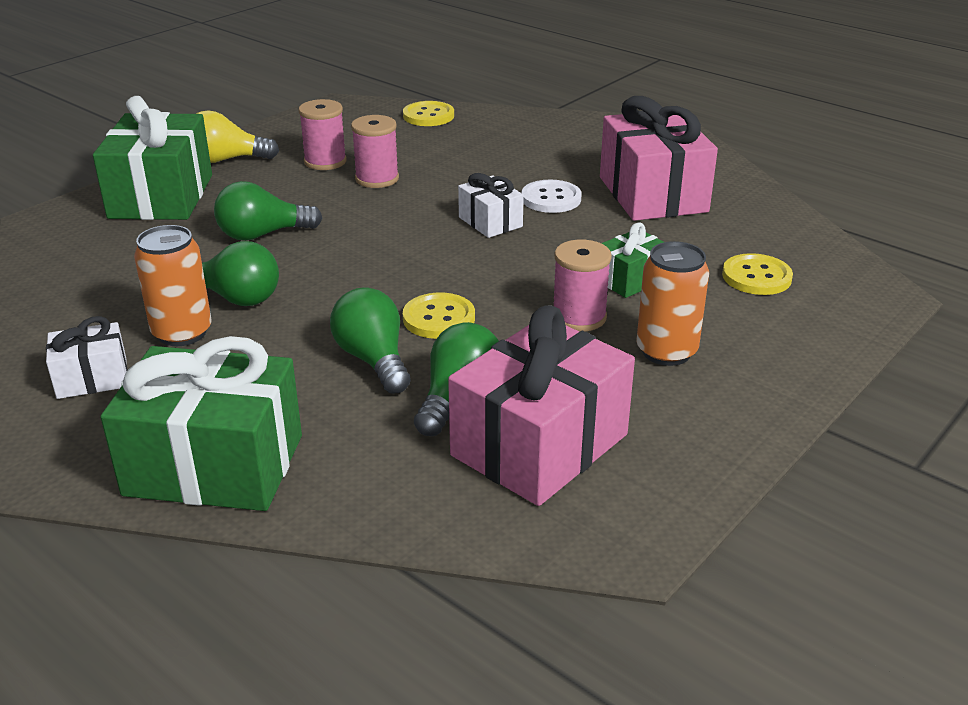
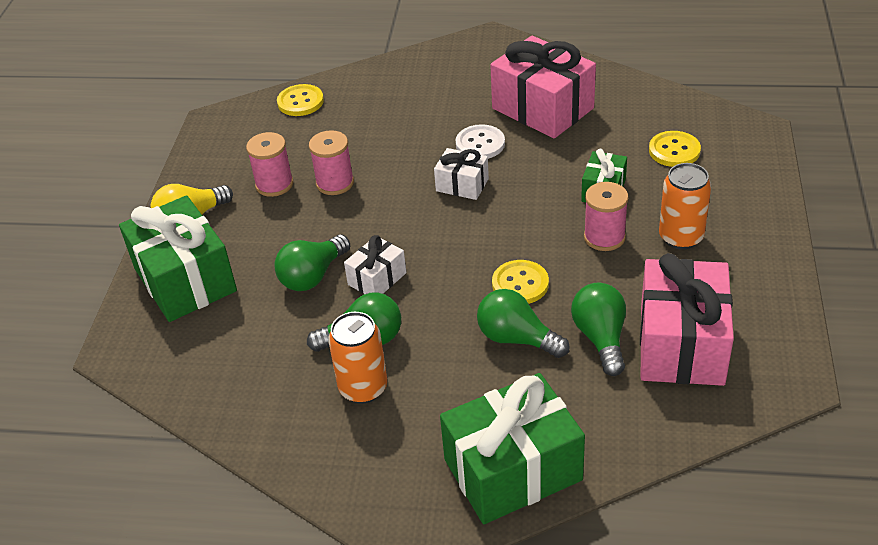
camera: 30 degrees left, 10 degrees up
(92, 378) = (348, 457): white gift -> white gift (377, 279)

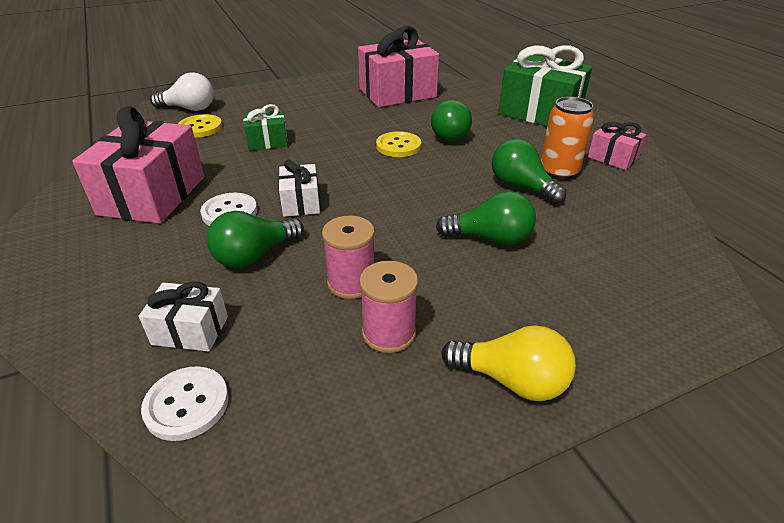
camera: 125 degrees left, 5 degrees down
(185, 280) = (592, 324): green gift -> none
(300, 102) = (187, 404): yellow button -> white button
(347, 460) = (612, 158): none -> pink gift
(377, 279) = (456, 204): white gift -> white gift (190, 330)
(601, 338) = (417, 112): green light bulb -> green light bulb (254, 255)
(604, 237) = (322, 130): pink spool -> none
(681, 237) = (302, 109): orange can -> none
(737, 149) = (189, 109): none -> white light bulb

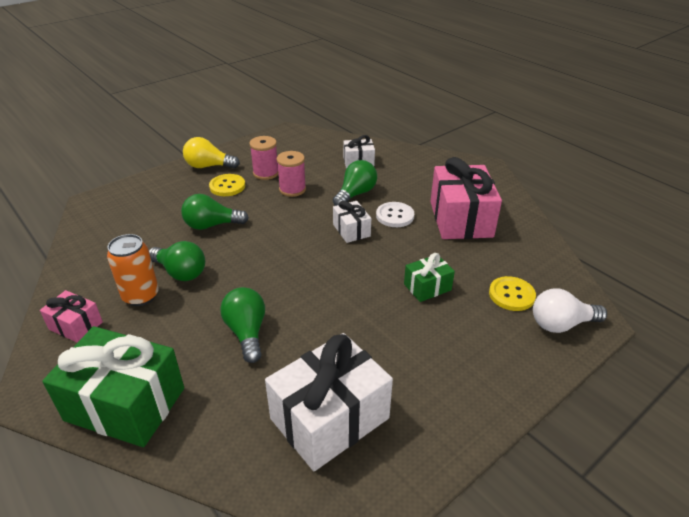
camera: 165 degrees right, 0 degrees up
(187, 404) = (338, 144): white button -> none
(397, 93) = (329, 418): pink gift -> white gift
(398, 146) = (297, 304): yellow button -> yellow button (227, 186)

